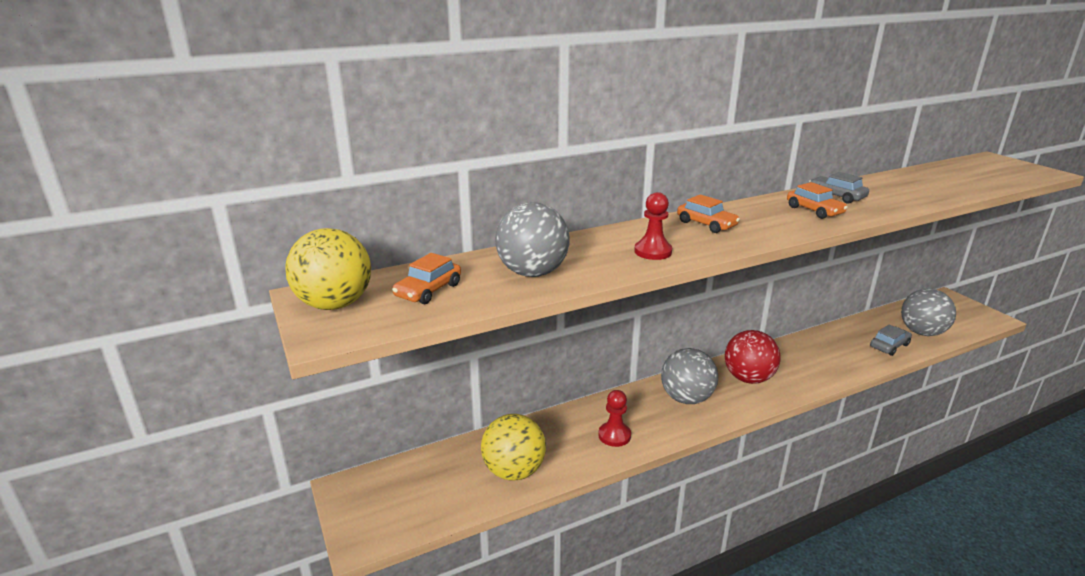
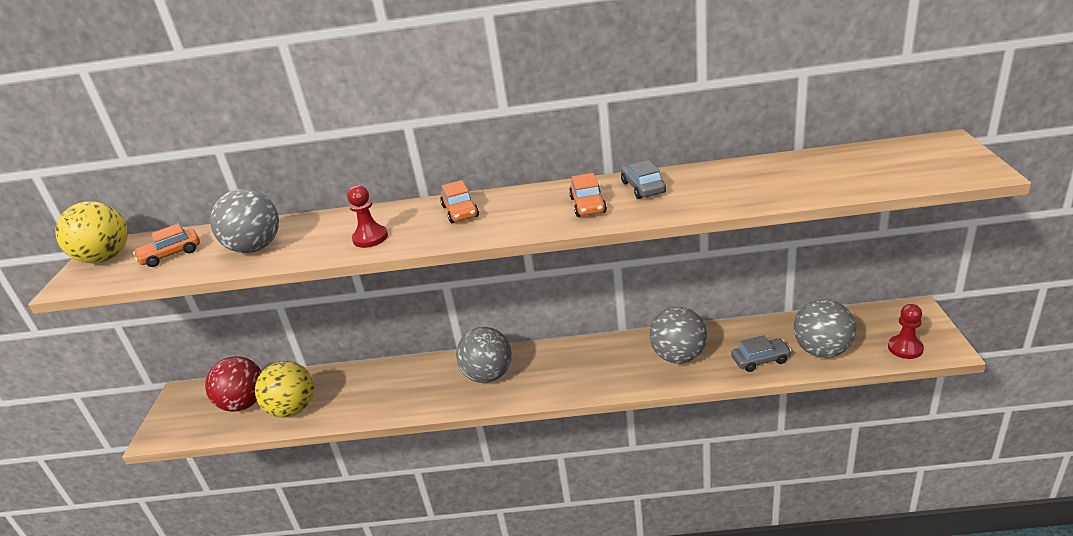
camera: 30 degrees right, 5 degrees up
(614, 435) = (393, 397): red pawn -> red pawn (905, 348)
(748, 378) = (566, 367): red ball -> red ball (244, 403)
(828, 354) = (678, 356): none -> grey ball

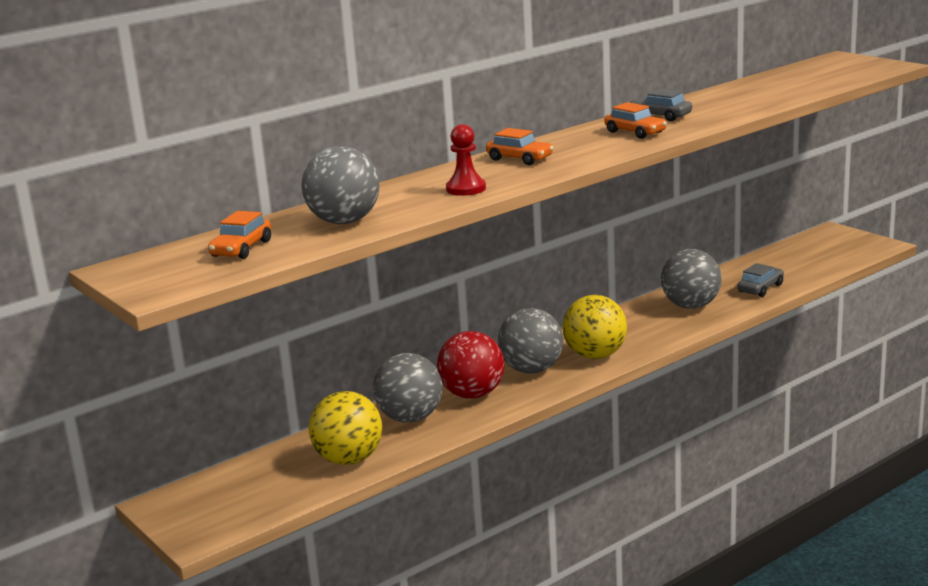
camera: 40 degrees left, 10 degrees down
(106, 258) = (150, 271): yellow ball -> yellow ball (595, 355)
(244, 403) = (274, 478): red ball -> red ball (473, 394)
(822, 350) = (798, 270): grey ball -> grey ball (410, 418)
(905, 348) = (854, 252): red pawn -> none

